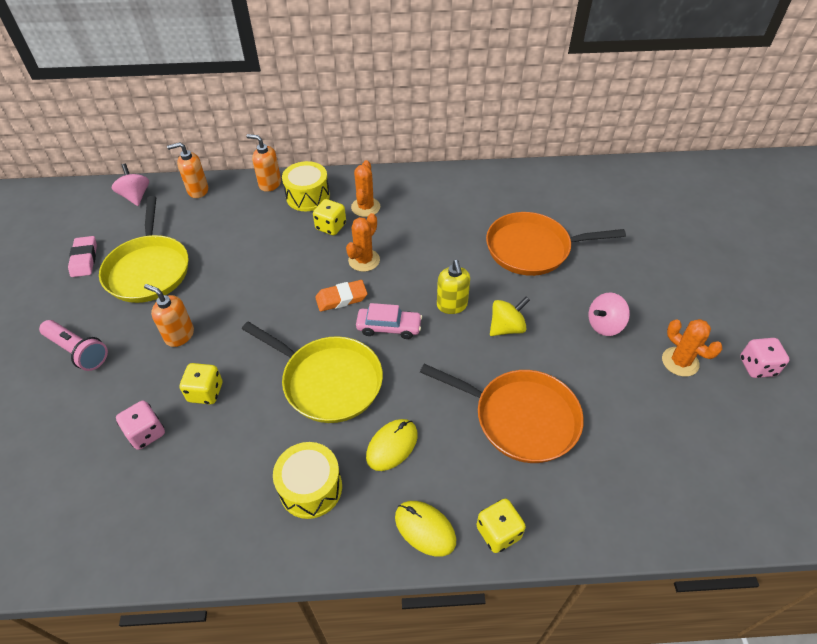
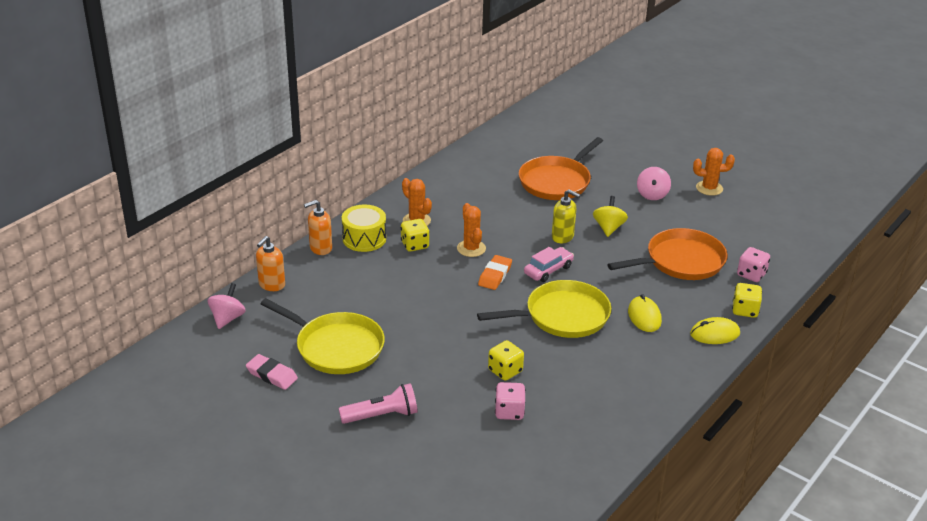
camera: 50 degrees left, 15 degrees down
(136, 196) = (227, 318): pink spinning top -> pink spinning top turned 90 degrees clockwise
(179, 335) = (432, 360): orange soap dispenser -> none
(310, 488) = (638, 362): yellow drum -> none
(757, 367) = (742, 168): pink dice -> pink dice (751, 275)

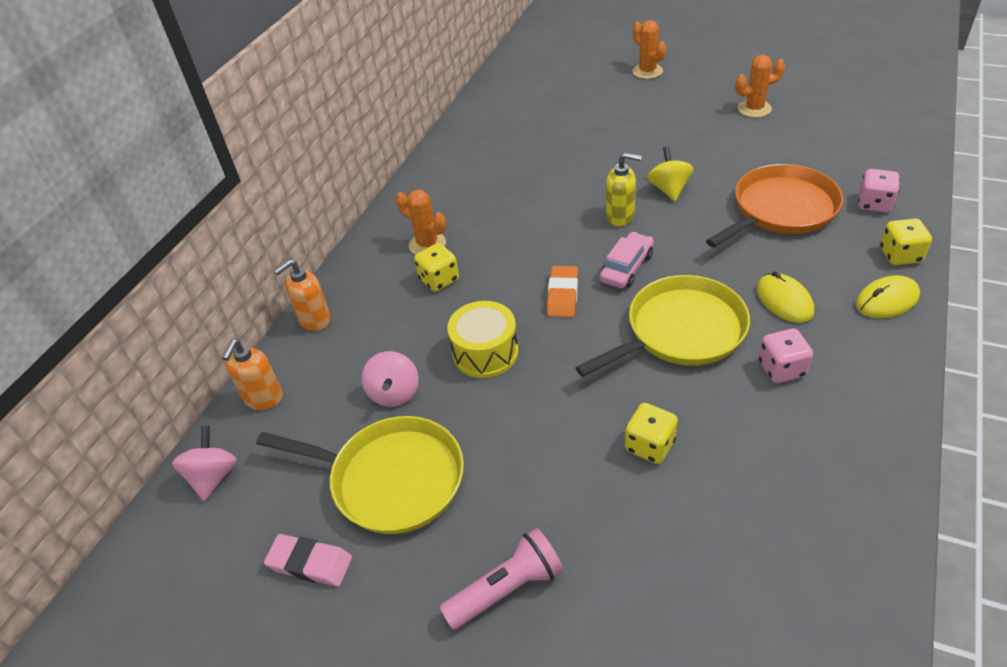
camera: 10 degrees left, 10 degrees up
(364, 238) = (369, 289): yellow drum -> yellow drum (485, 352)
(471, 248) = (514, 264): orange cactus -> orange cactus (647, 71)
(509, 412) = (691, 518): pink dice -> pink dice (781, 369)
(556, 181) = (575, 146): orange pan -> none
(652, 195) = (695, 133): pink spinning top -> pink spinning top (394, 393)

